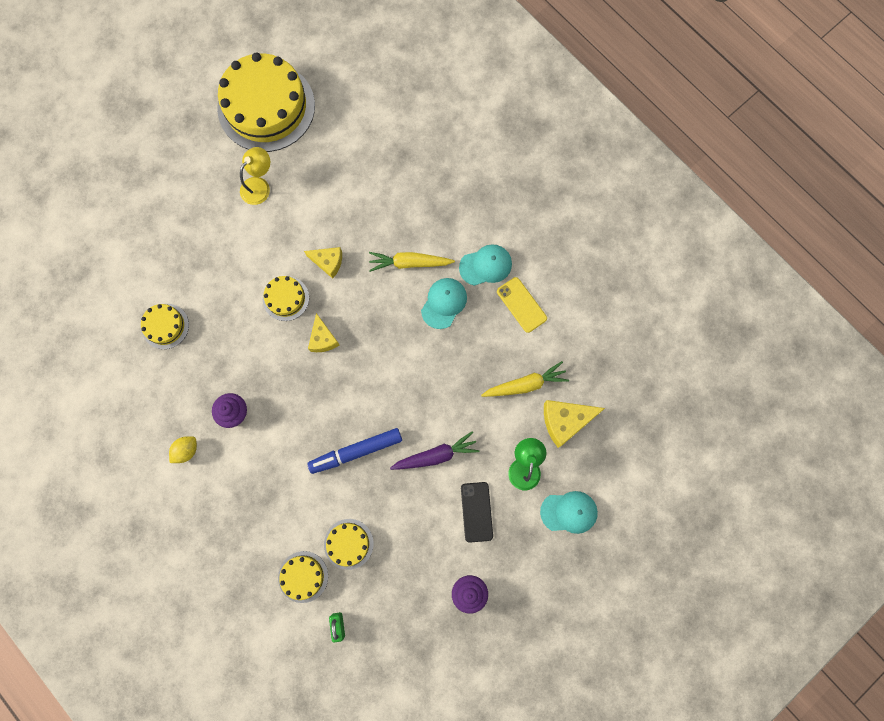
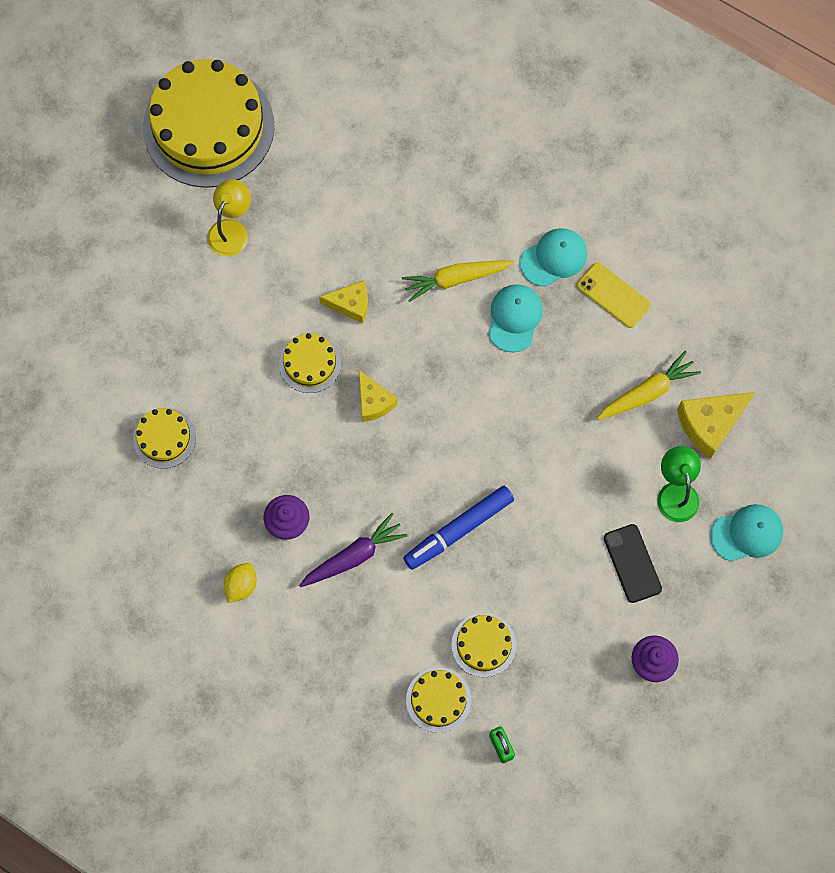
camera: 15 degrees left, 5 degrees down
(436, 455) = (561, 508): purple carrot -> purple carrot (354, 556)

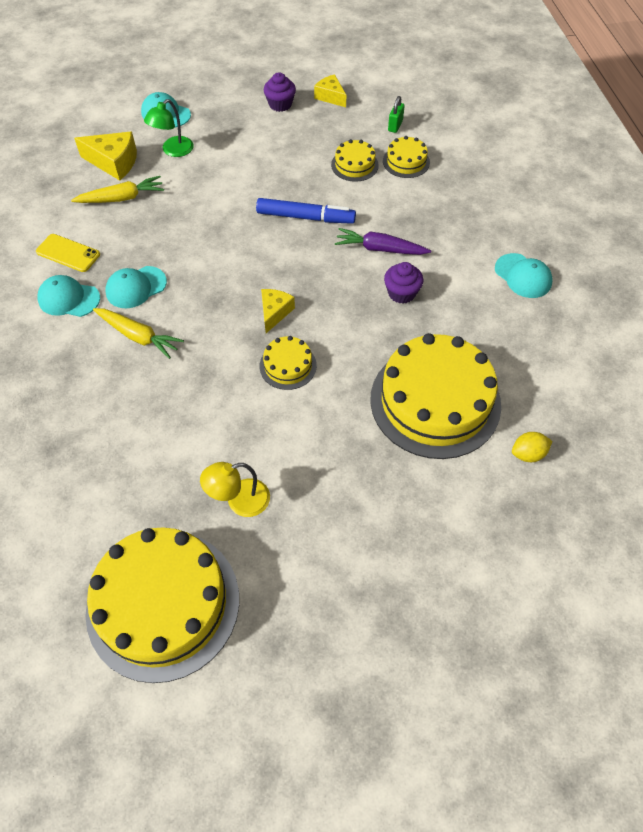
camera: 135 degrees left, 15 degrees down
(164, 438) = (435, 401): yellow cake -> yellow cake, size x2.21
(198, 645) = (523, 276): none -> turquoise cap
(241, 585) = (465, 284): yellow lemon -> yellow lemon (528, 454)
(350, 304) = (219, 378): yellow cheese -> yellow cheese (330, 97)
(613, 295) = (68, 253): yellow phone -> yellow phone turned 60 degrees counterclockwise
(632, 563) = (236, 142): black phone -> none
(647, 392) = (122, 198): yellow carrot -> yellow carrot turned 150 degrees clockwise

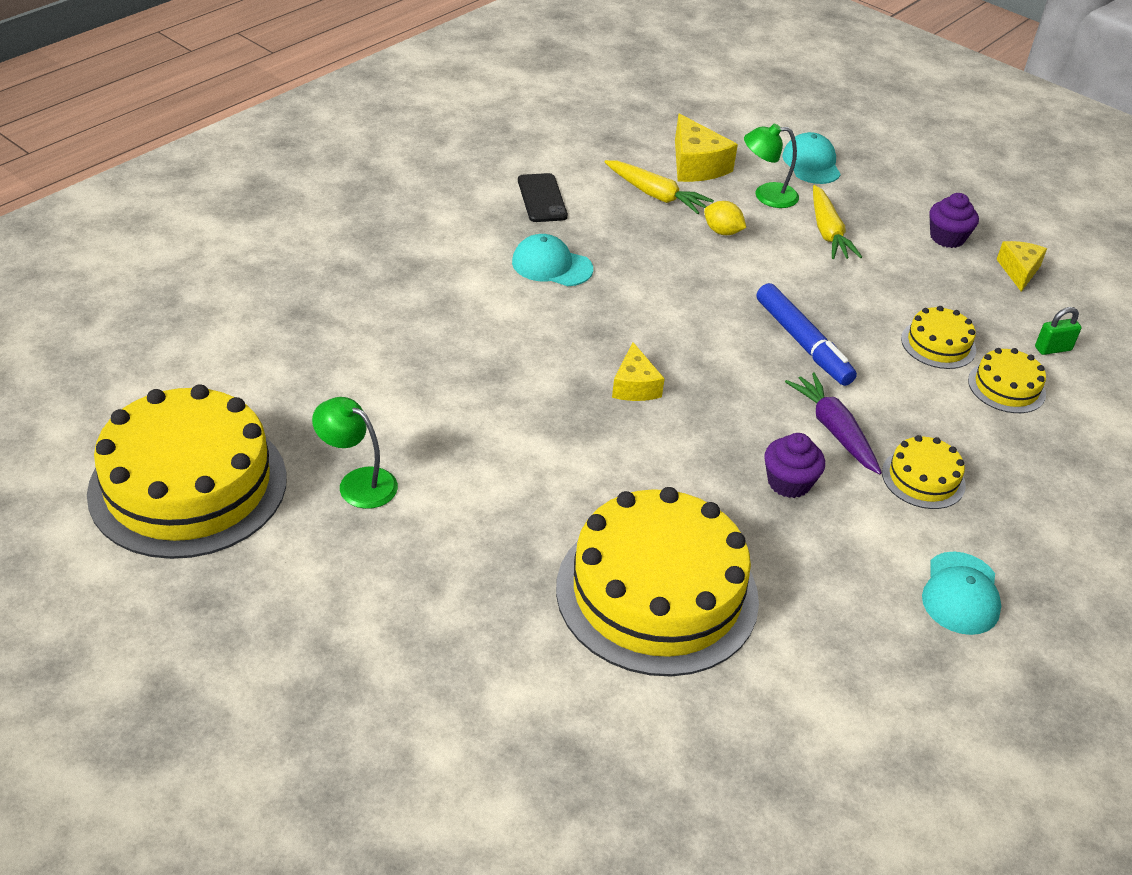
camera: 50 degrees right, 15 degrees down
(68, 253) = (542, 198): yellow phone -> black phone
(69, 299) = (486, 229): turquoise cap -> none
(138, 336) = (491, 300): yellow carrot -> yellow carrot (828, 232)
(239, 501) = (358, 482): yellow lamp -> green lamp
(274, 312) = (634, 386): yellow cheese -> yellow cheese turned 105 degrees clockwise
(288, 366) = (573, 433): yellow cake -> yellow cake (923, 478)
(528, 454) = (669, 729): yellow lemon -> yellow lemon (722, 232)

